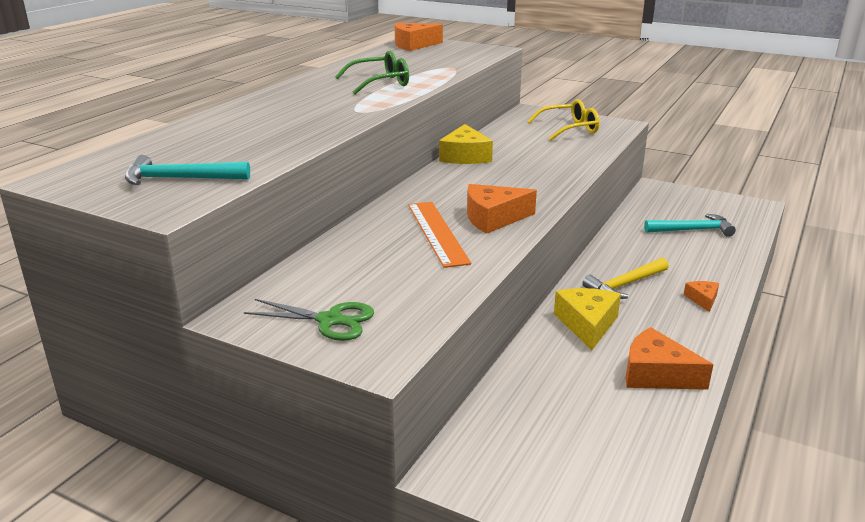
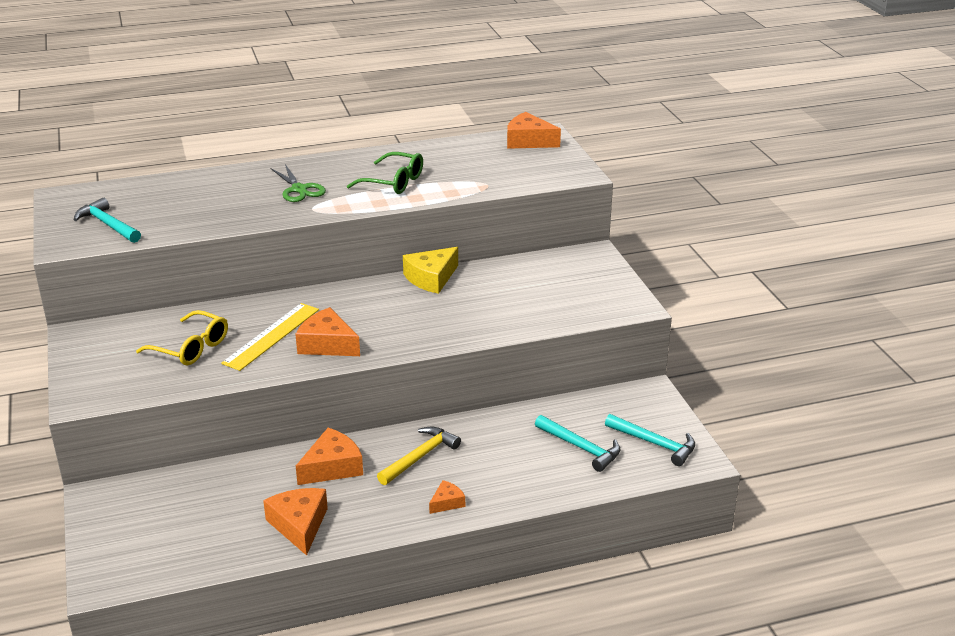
camera: 45 degrees right, 5 degrees up
(330, 320) = (105, 363): green scissors -> green scissors (299, 189)
(437, 233) = (271, 336): orange ruler -> yellow ruler
(568, 129) = (577, 290): yellow glasses -> yellow glasses (190, 347)
(587, 324) = (332, 467): yellow cheese -> orange cheese
(624, 285) = (420, 457): yellow hammer -> yellow hammer turned 120 degrees clockwise
(719, 209) = (655, 444): none -> turquoise hammer

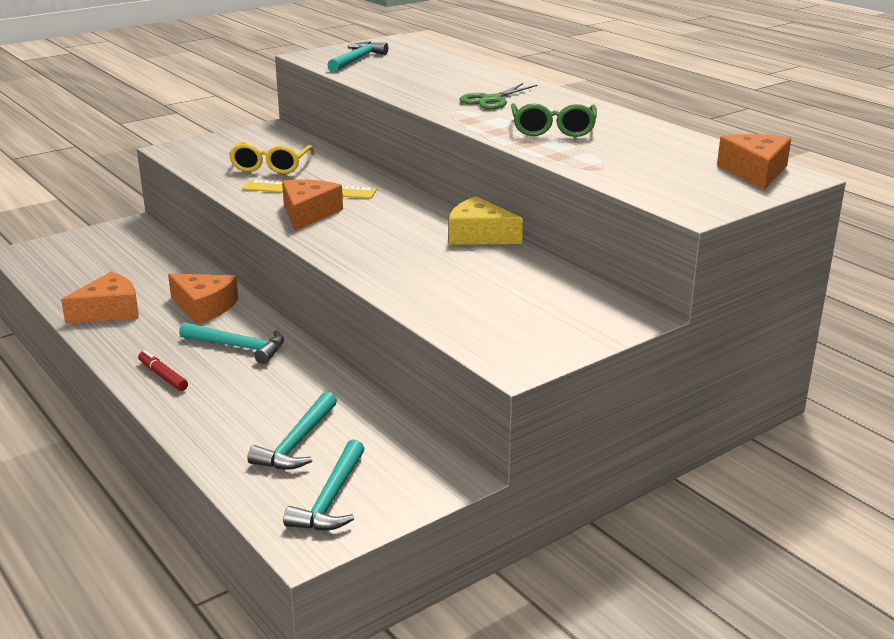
camera: 70 degrees right, 5 degrees down
(420, 457) = (238, 347): yellow hammer -> turquoise hammer
(447, 502) = (163, 376): orange cheese -> red marker

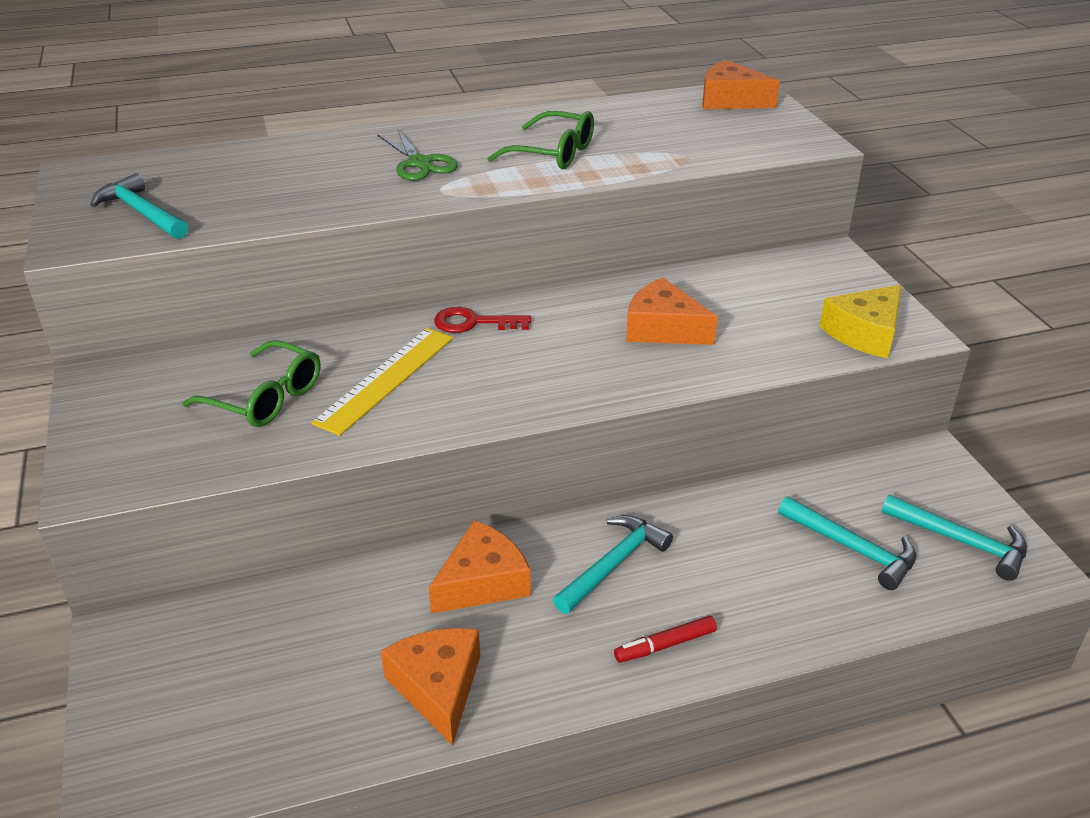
camera: 70 degrees left, 10 degrees up
(271, 166) = (264, 397): yellow glasses -> green glasses
(308, 213) = (469, 392): orange cheese -> orange cheese (663, 328)
(396, 201) = (473, 323): none -> red key
(479, 235) = (610, 291): yellow cheese -> yellow cheese (865, 333)

